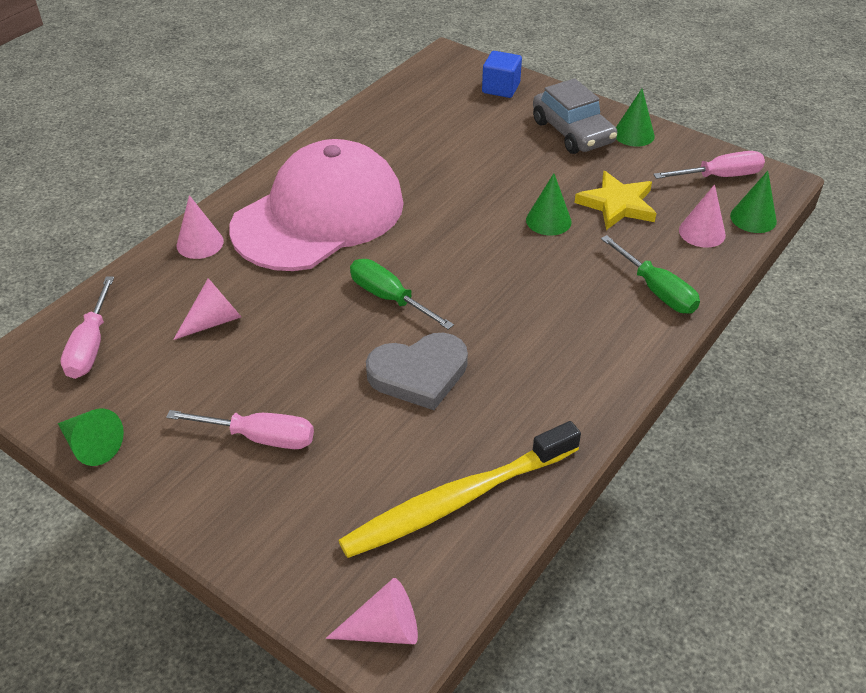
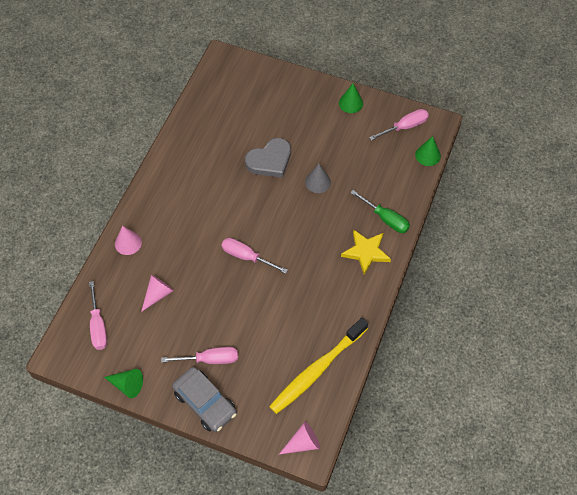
camera: 15 degrees left, 15 degrees up
(319, 215) = (188, 207): pink cap -> none
(389, 298) = (247, 257): green screwdriver -> pink screwdriver
(419, 374) = (277, 302): grey heart -> grey heart (270, 160)
(501, 88) = (263, 80): blue cube -> none
(548, 220) = (317, 182): green cone -> grey cone
(572, 132) = (315, 109): grey car -> grey car (205, 403)
(617, 204) = (353, 161): yellow star -> yellow star (366, 252)
(702, 232) = (402, 172): pink cone -> none

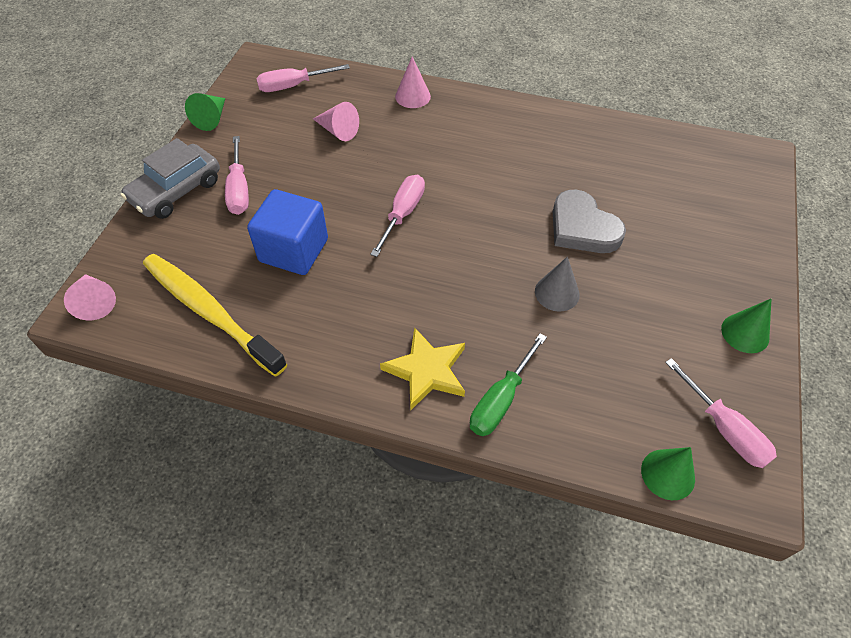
camera: 85 degrees right, 5 degrees down
(271, 322) = (294, 250): none -> blue cube

